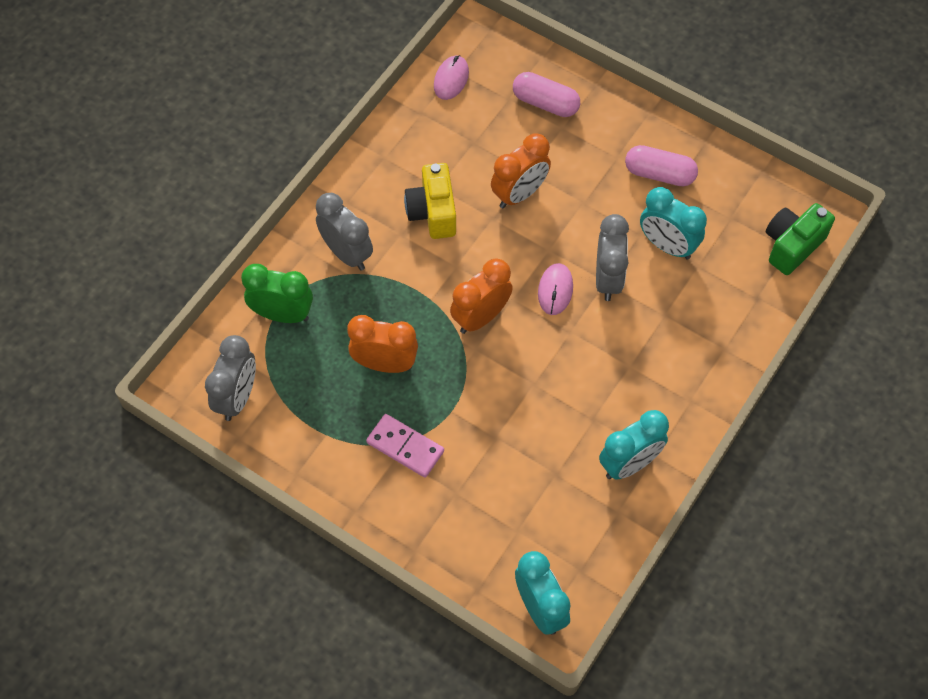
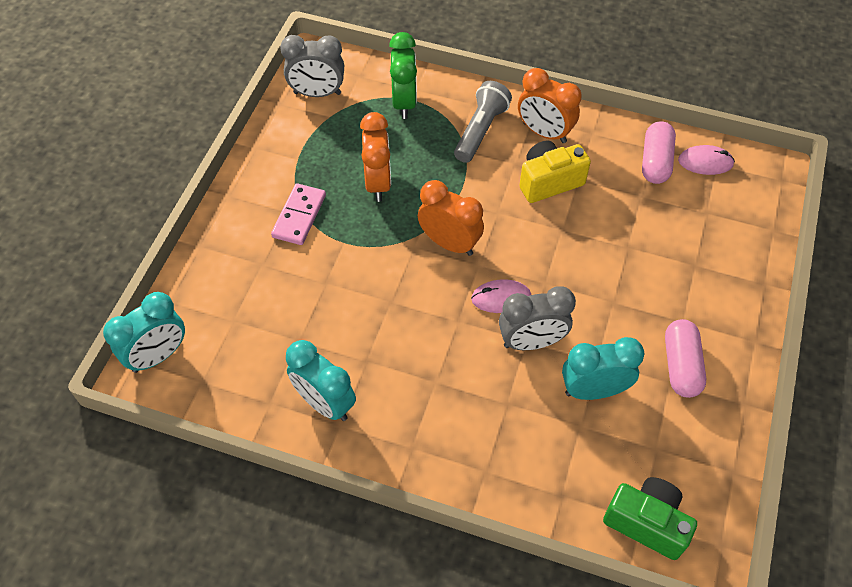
camera: 75 degrees right, 5 degrees down
(347, 253) = (480, 130): grey clock -> grey flashlight
(519, 194) = (599, 245): orange clock -> orange clock (544, 133)
(545, 103) = (718, 244): pink capsule -> pink capsule (655, 162)
(667, 245) = (593, 390): turquoise clock -> turquoise clock turned 60 degrees clockwise

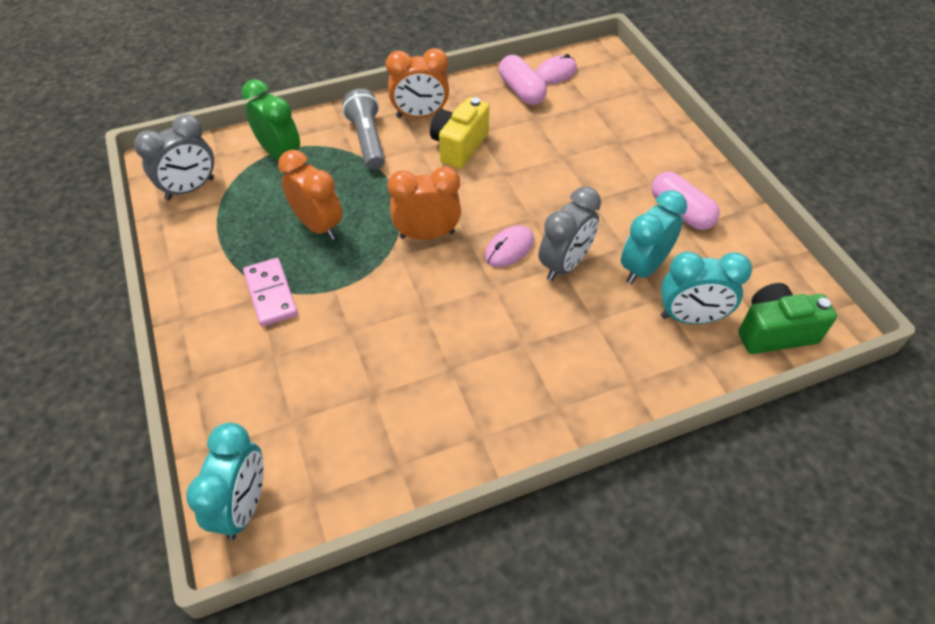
camera: 40 degrees left, 5 degrees down
(325, 403) = (449, 428): turquoise clock -> turquoise clock (690, 317)

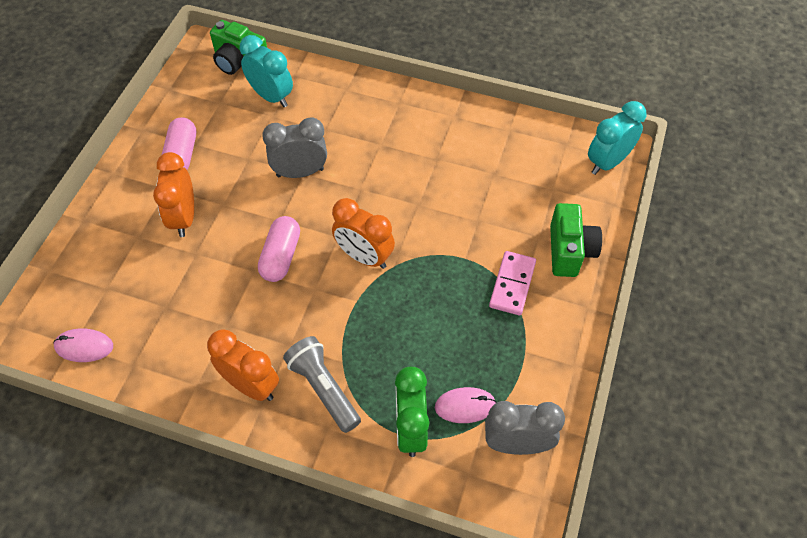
camera: 140 degrees left, 5 degrees up
(231, 361) = (569, 251): none -> green camera
(318, 226) = (436, 322): orange clock -> orange clock (184, 218)
(367, 140) = (323, 389): grey flashlight -> grey flashlight turned 120 degrees clockwise
(459, 146) = (257, 323): yellow camera -> none
(509, 248) = (321, 207): pink mouse -> pink mouse (465, 406)
(521, 91) = (138, 347): pink capsule -> pink capsule (281, 256)
(643, 268) = (256, 138): turquoise clock -> none

